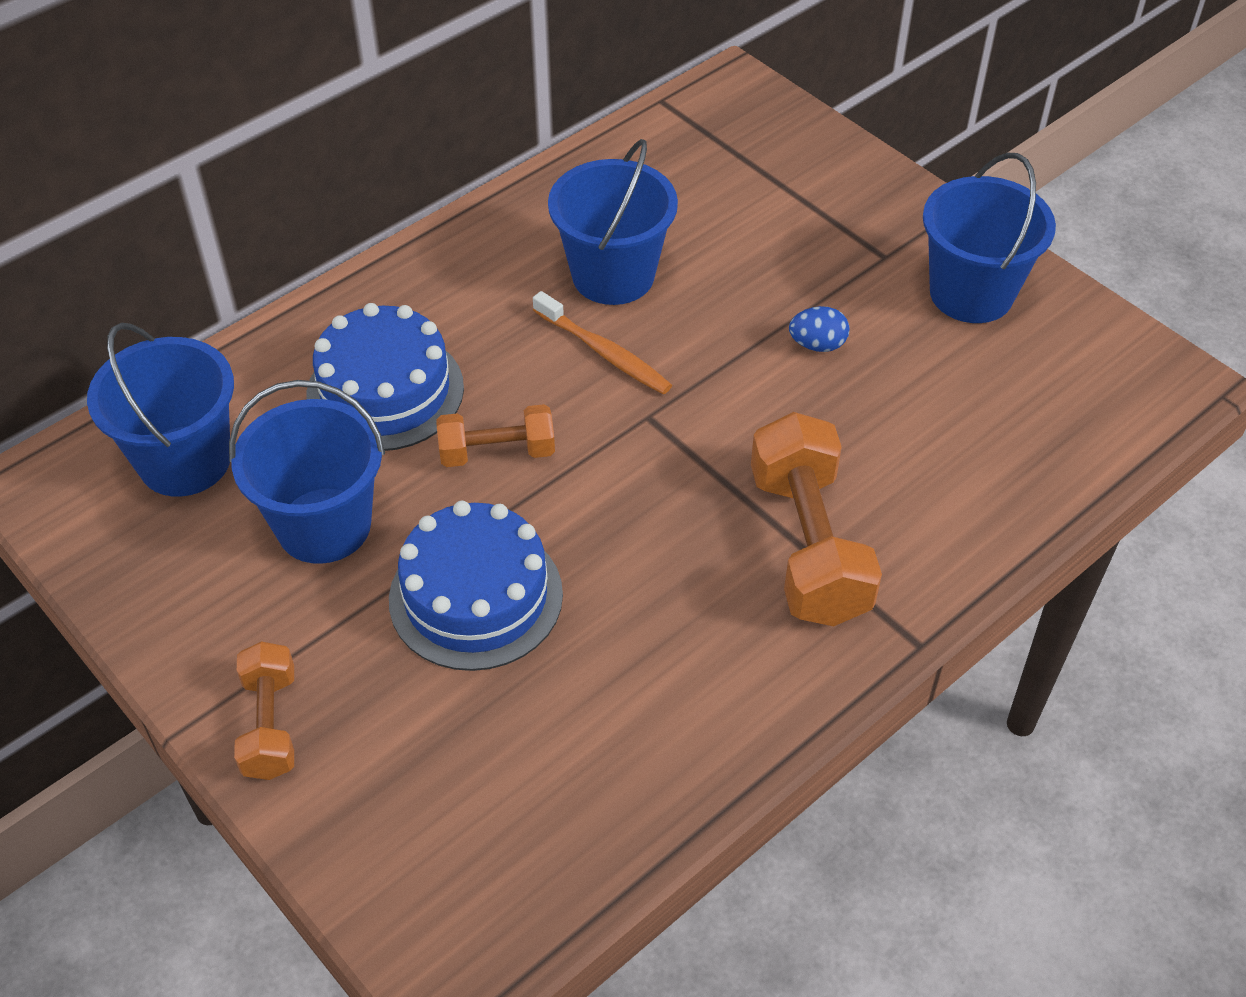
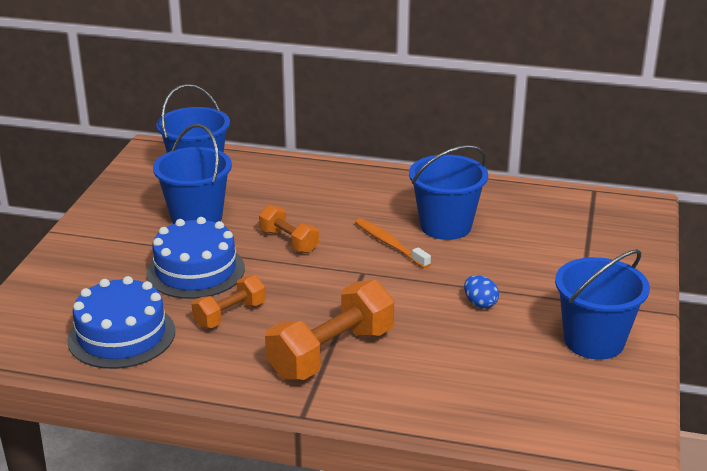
camera: 55 degrees right, 20 degrees down
(270, 725) = (76, 250): orange dumbbell -> orange dumbbell (230, 315)
(385, 391) = (292, 199): blue cake -> blue cake (121, 335)
(604, 352) = (389, 244): orange toothbrush -> orange toothbrush turned 135 degrees clockwise

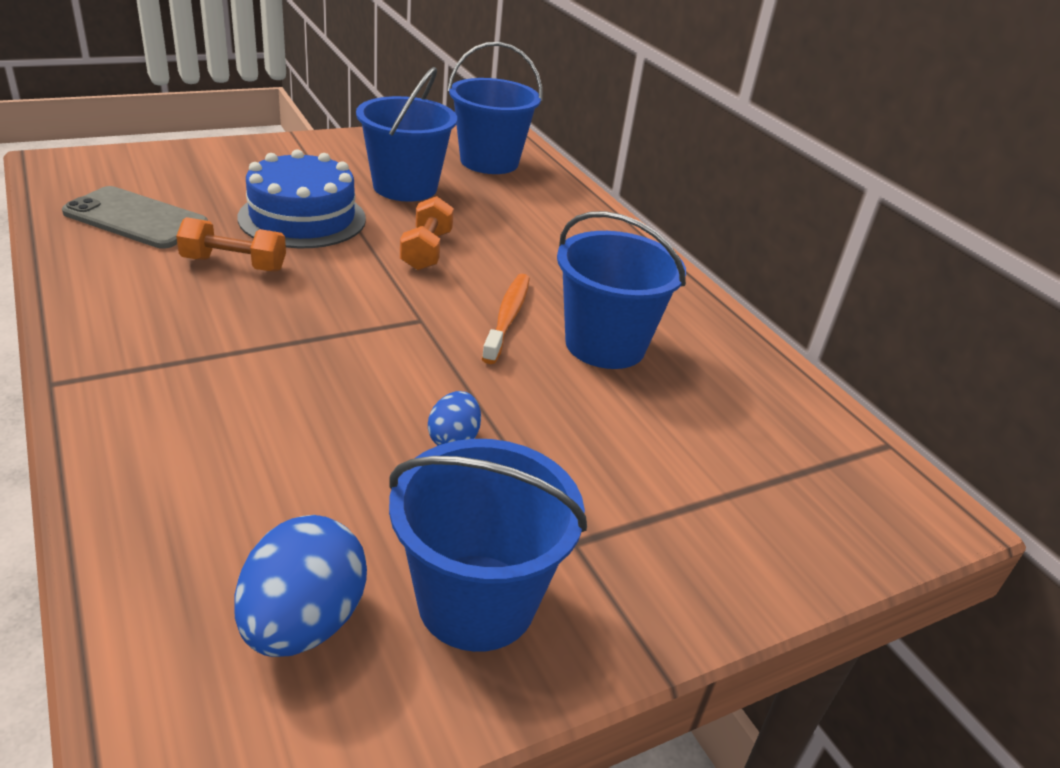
camera: 45 degrees right, 5 degrees up
(121, 335) = (136, 219): blue cake -> grey phone
(331, 353) = (213, 357): orange dumbbell -> none
(568, 390) = (303, 623): none -> blue egg

